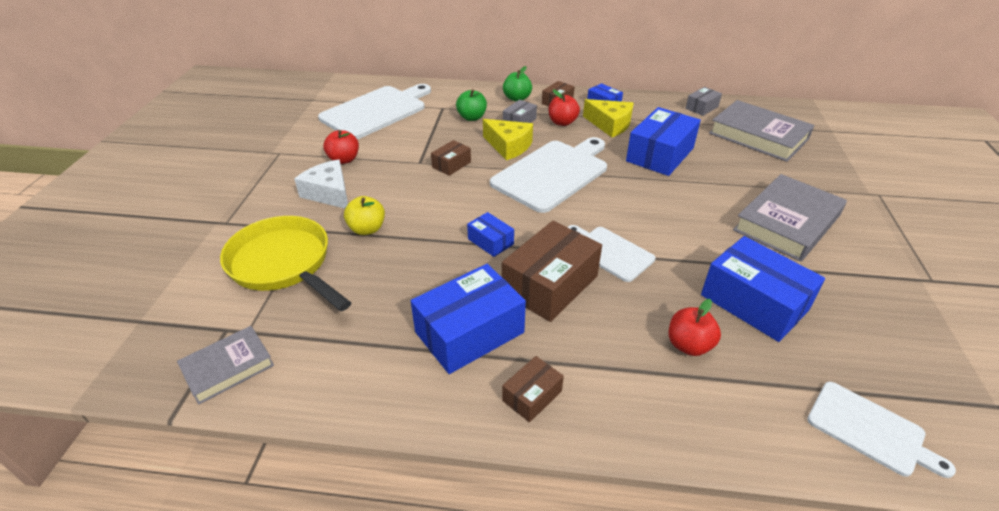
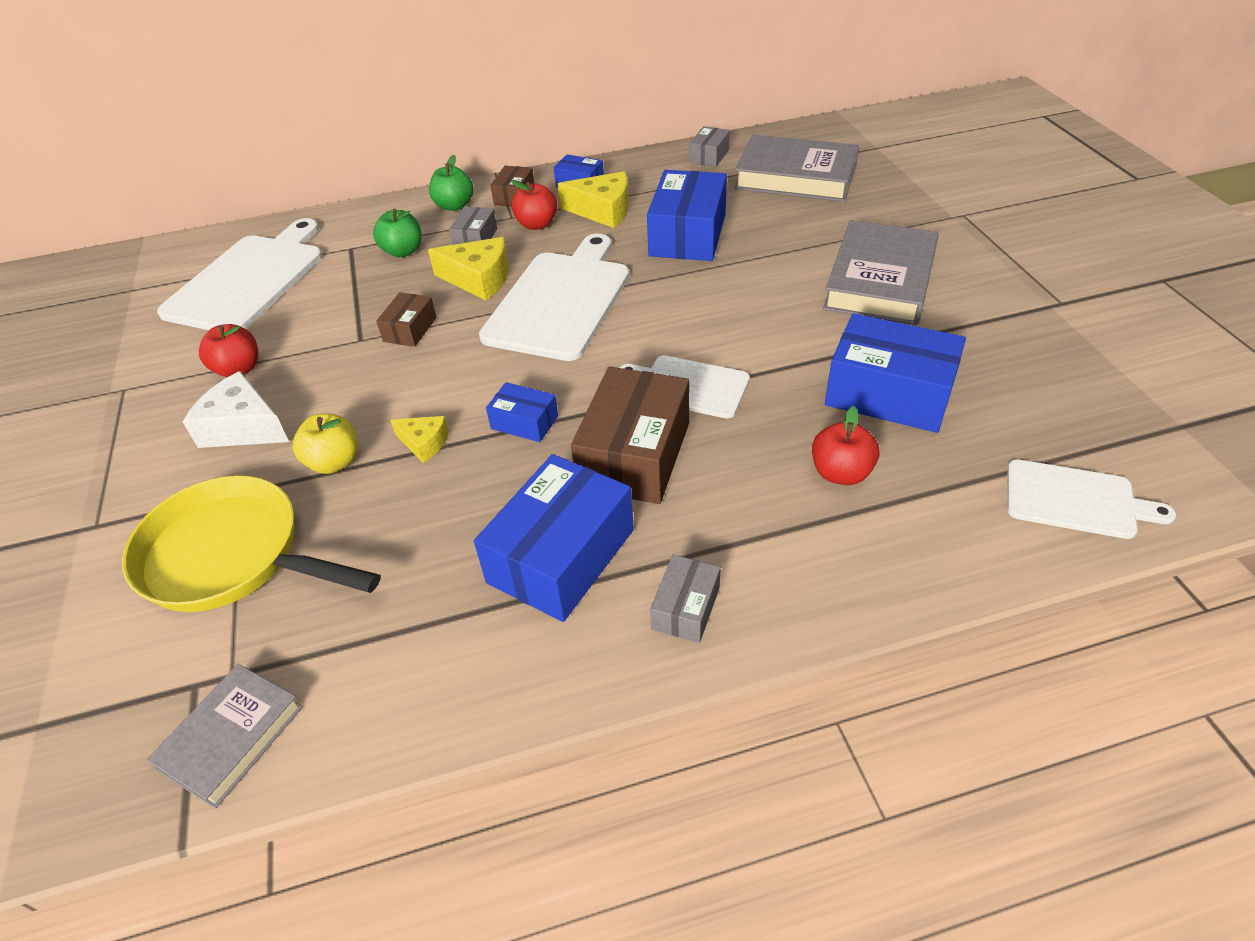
camera: 20 degrees left, 5 degrees up
(424, 235) = (424, 443): none -> yellow cheese
(532, 396) = (686, 608): brown box -> grey box

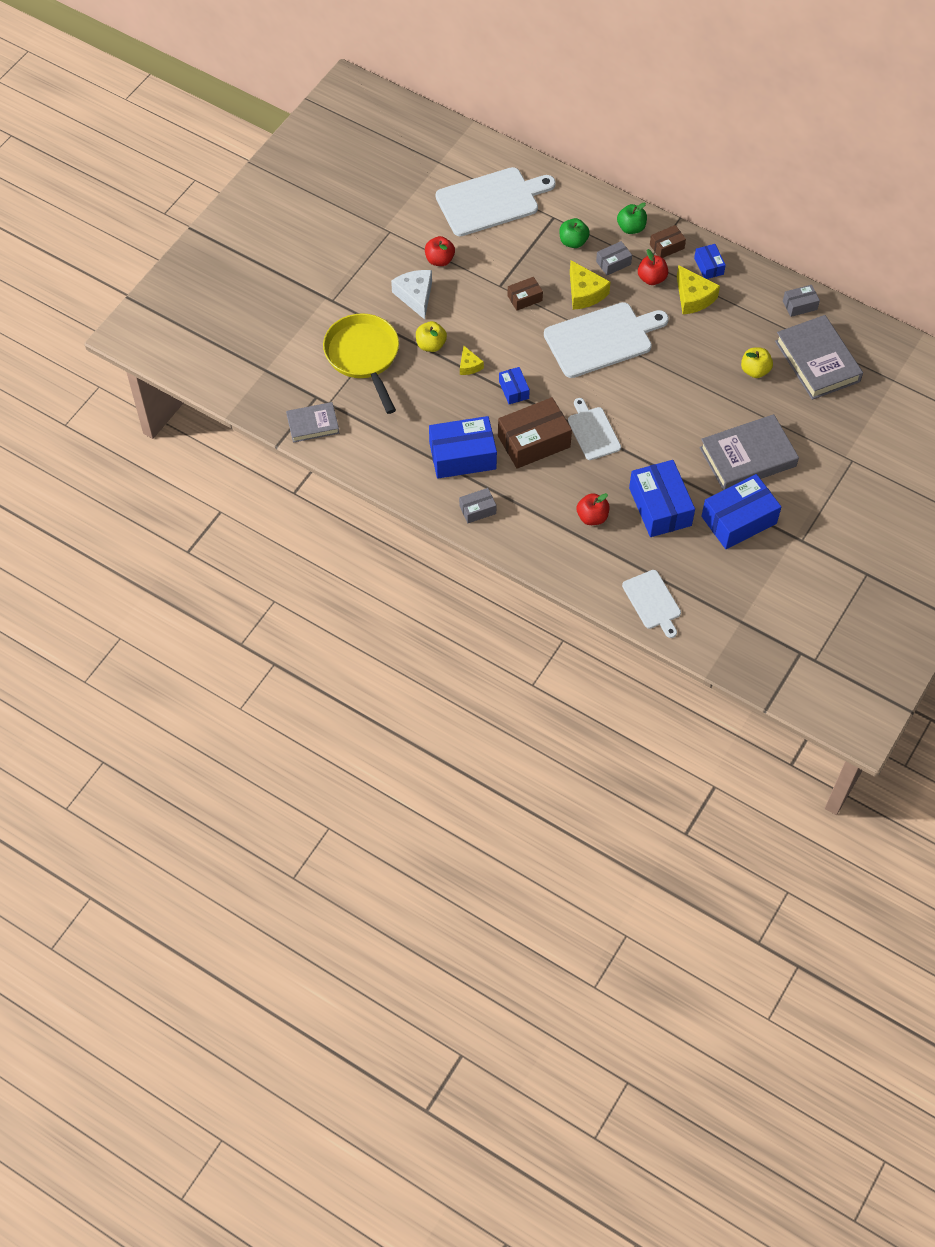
camera: 45 degrees right, 15 degrees up
(687, 235) = (708, 351): blue box -> blue box (738, 520)
(757, 218) = (755, 370): none -> yellow apple

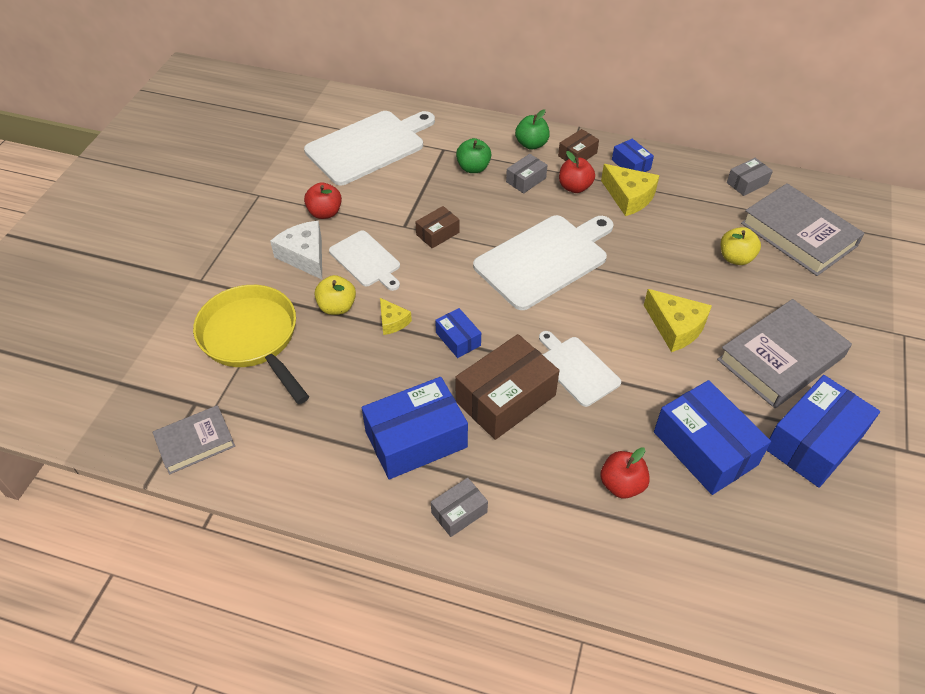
camera: 15 degrees left, 10 degrees down
(584, 293) = (505, 215): yellow cheese -> yellow cheese (675, 327)
(652, 602) = (761, 595): white cutting board -> white cutting board (366, 260)

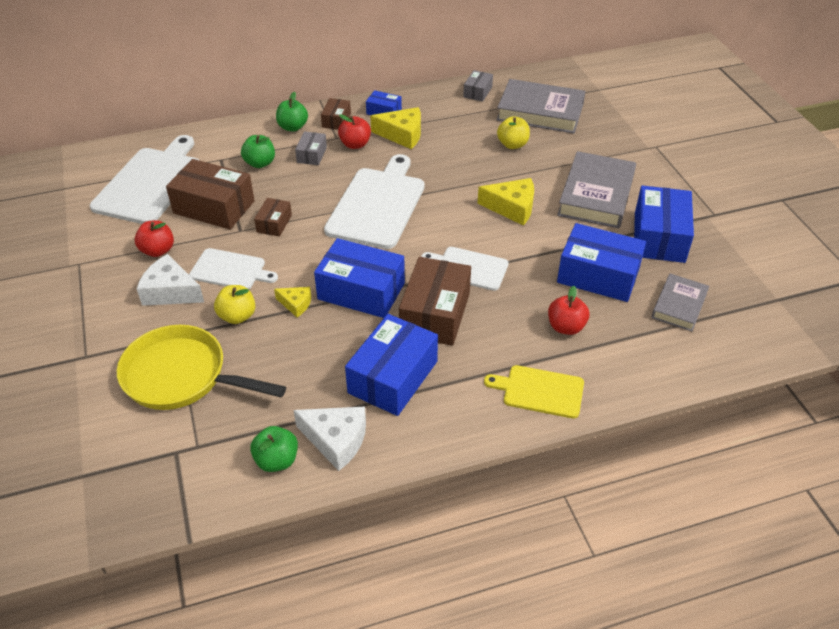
camera: 35 degrees left, 5 degrees down
(195, 442) = (205, 481): grey book -> grey book (679, 305)
(260, 458) = (277, 460): none -> green apple
(320, 470) = (336, 440): none -> white cheese
(401, 193) = (214, 207): none -> brown box
(458, 339) = (361, 291): blue box -> blue box, size x1.98
(459, 512) = (471, 408): grey box -> none
(537, 535) = (539, 391): none -> yellow cutting board

